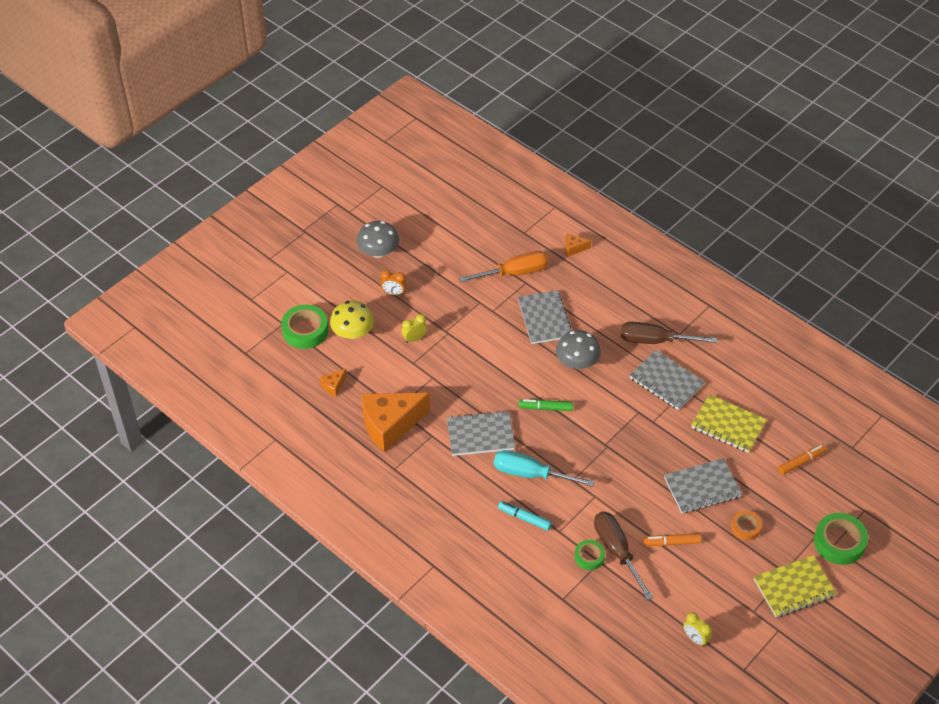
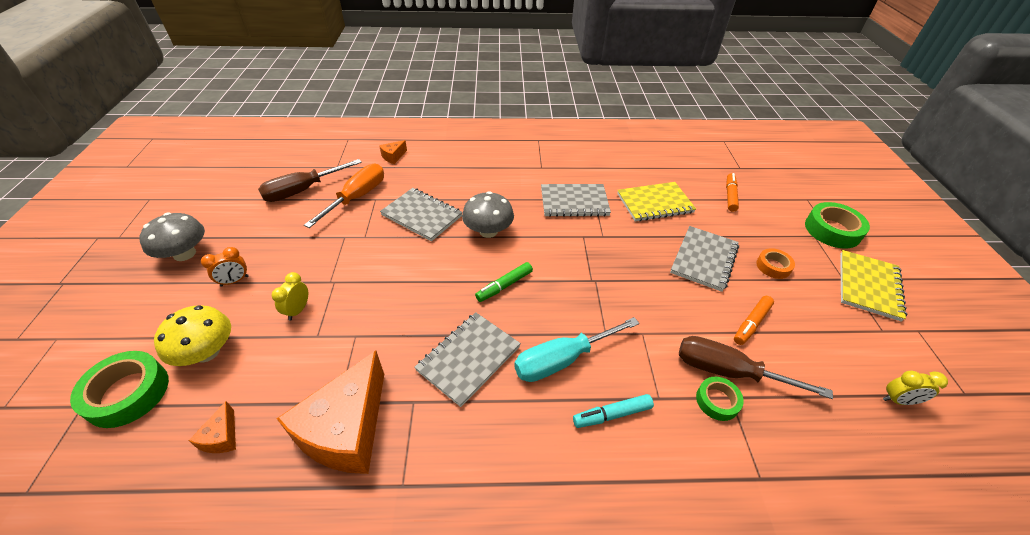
camera: 45 degrees left, 5 degrees down
(655, 341) = (530, 180): brown screwdriver -> brown screwdriver (303, 190)

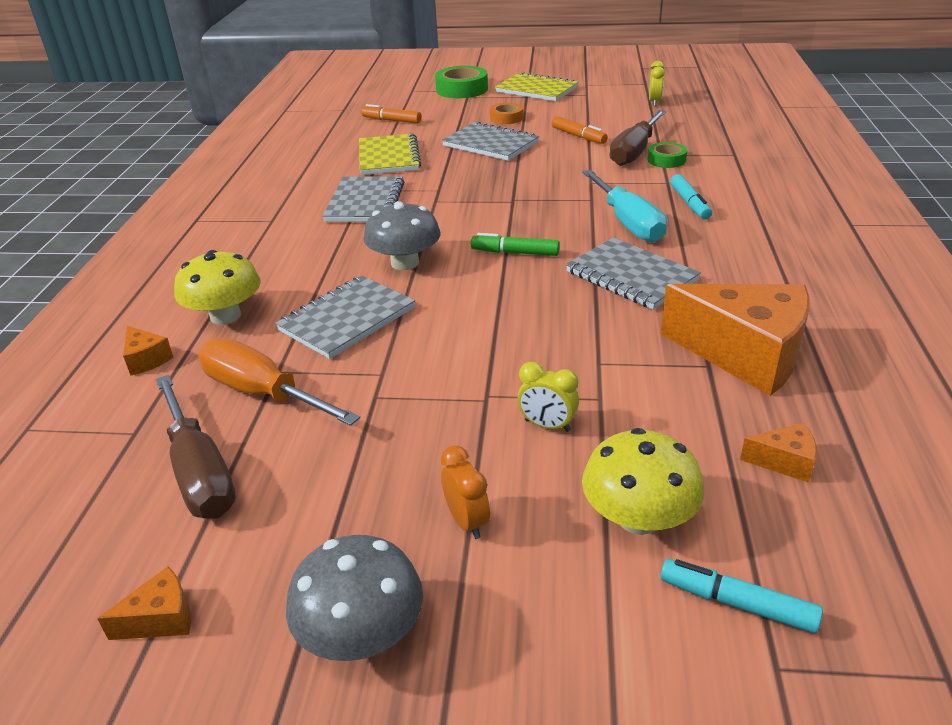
camera: 80 degrees left, 10 degrees down
(128, 393) = (737, 603): green tape -> turquoise marker
(220, 199) = (161, 618): none -> orange cheese
(430, 172) = (225, 316): none -> yellow mushroom
(504, 286) = (515, 253): green marker -> green marker turned 135 degrees clockwise

